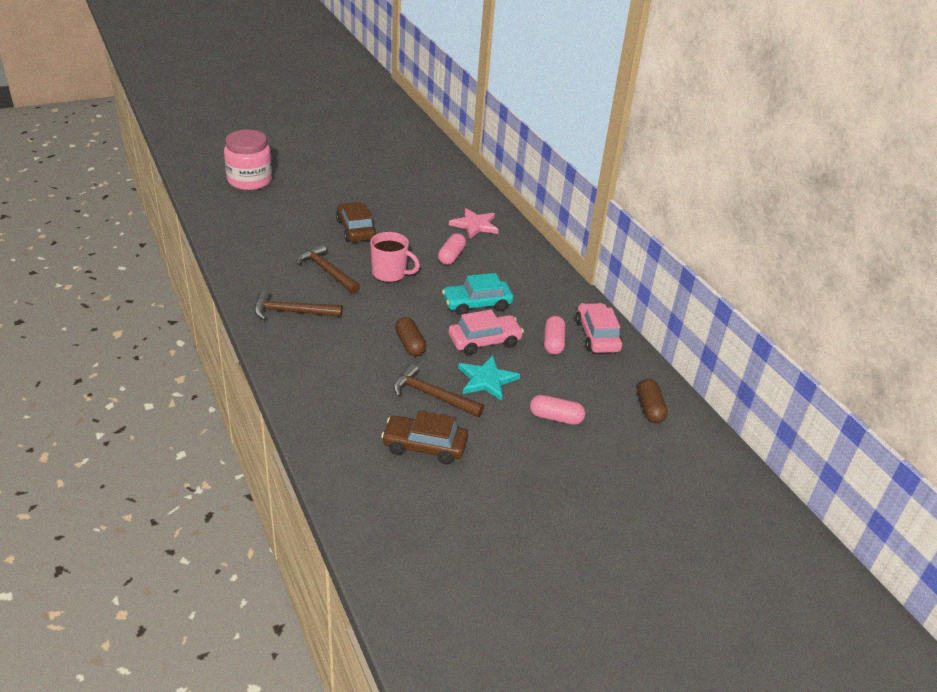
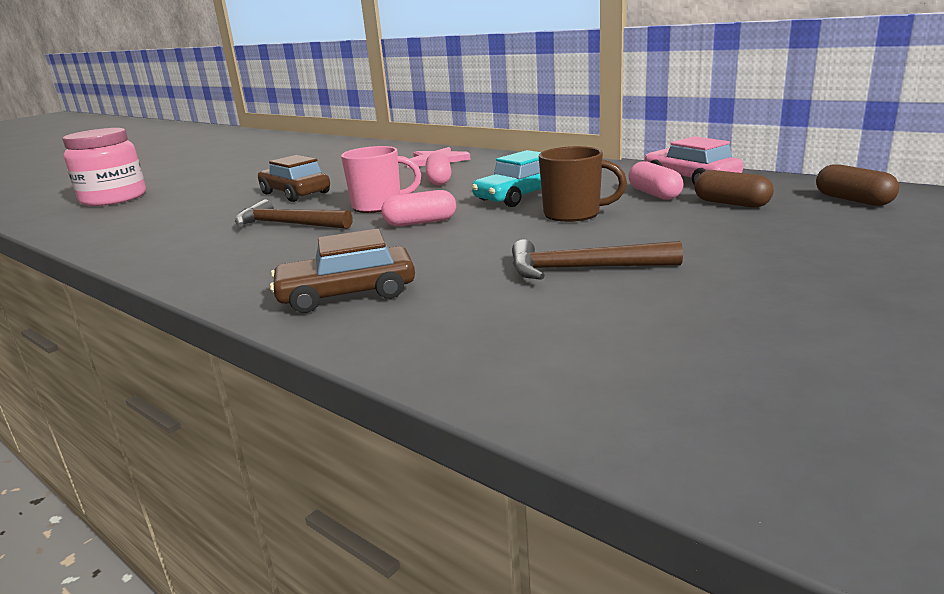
camera: 20 degrees left, 15 degrees down
(291, 312) = (267, 264): brown hammer -> none
(410, 344) = (482, 241): brown capsule -> brown capsule (731, 203)
(424, 446) = (657, 316): brown car -> brown car (347, 294)
(484, 341) = (574, 214): pink car -> brown mug
(487, 379) = (630, 236): turquoise star -> none
(555, 418) = (772, 236): pink capsule -> pink capsule (420, 222)

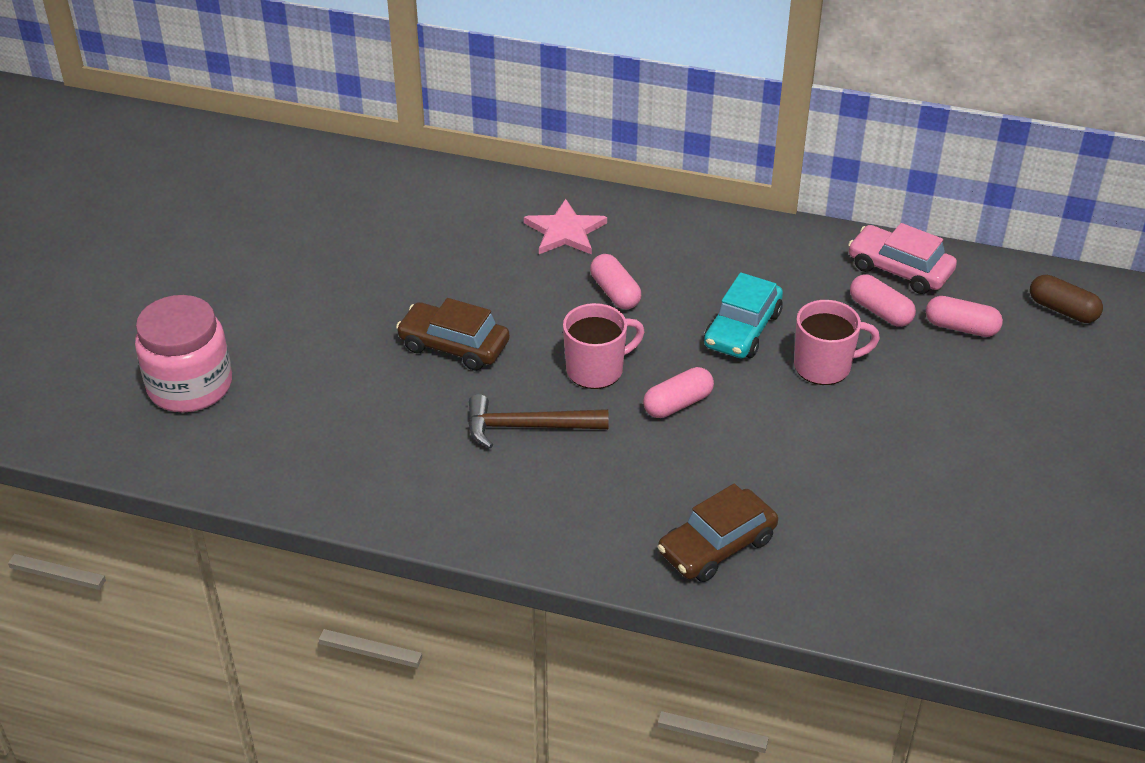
camera: 25 degrees left, 20 degrees up
(574, 214) = (824, 366): brown mug -> pink mug
(581, 269) = (889, 472): brown hammer -> none
(731, 203) = (961, 327): brown capsule -> pink capsule

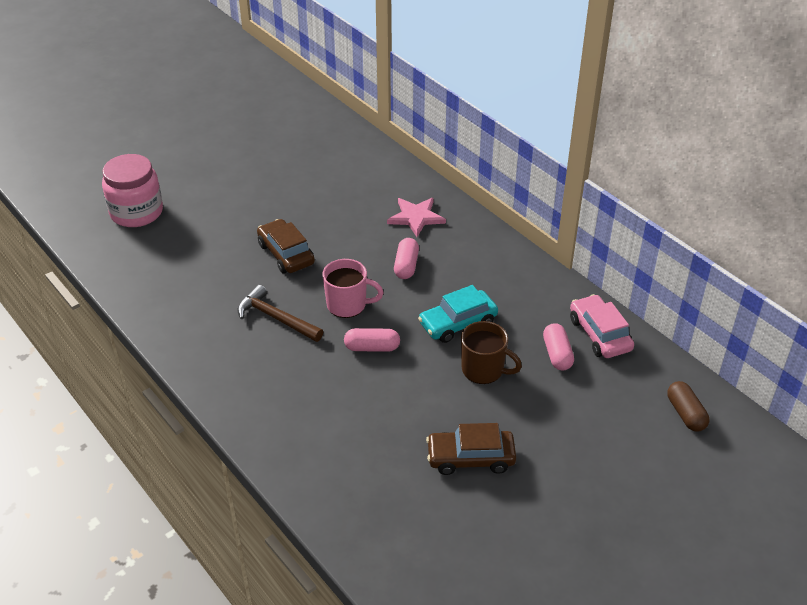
camera: 35 degrees right, 0 degrees up
(717, 546) = (305, 440): brown car -> brown car (470, 458)
(824, 366) = (484, 370): pink mug -> brown mug
(961, 327) = (600, 390): pink capsule -> none

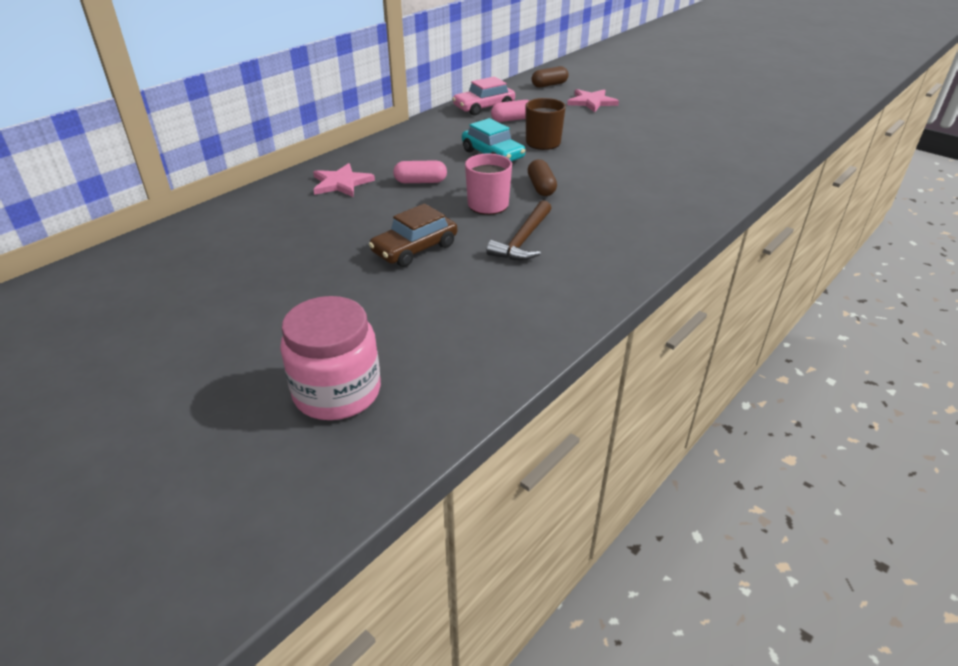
camera: 100 degrees left, 5 degrees down
(372, 347) = (541, 187): pink capsule -> brown capsule
(470, 458) = (637, 142): brown car -> none
(614, 446) = (591, 102): none -> pink star

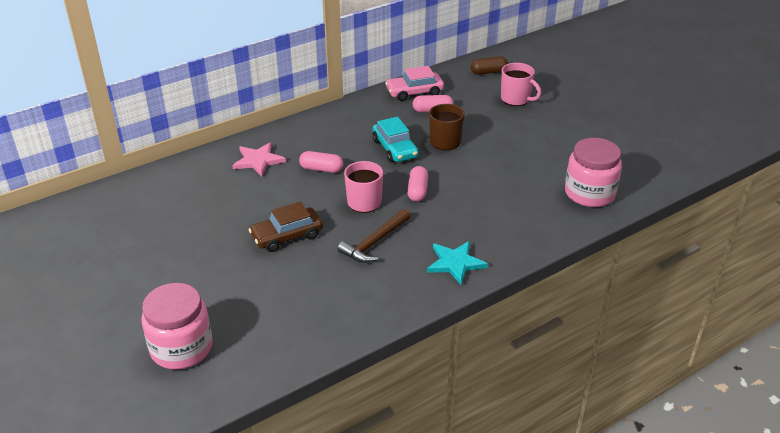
camera: 15 degrees right, 0 degrees up
(541, 187) = (417, 191): brown capsule -> pink capsule
(591, 102) = (516, 99): pink star -> pink mug
(627, 246) = (455, 263): none -> turquoise star
(721, 167) = (589, 193): none -> pink jar

